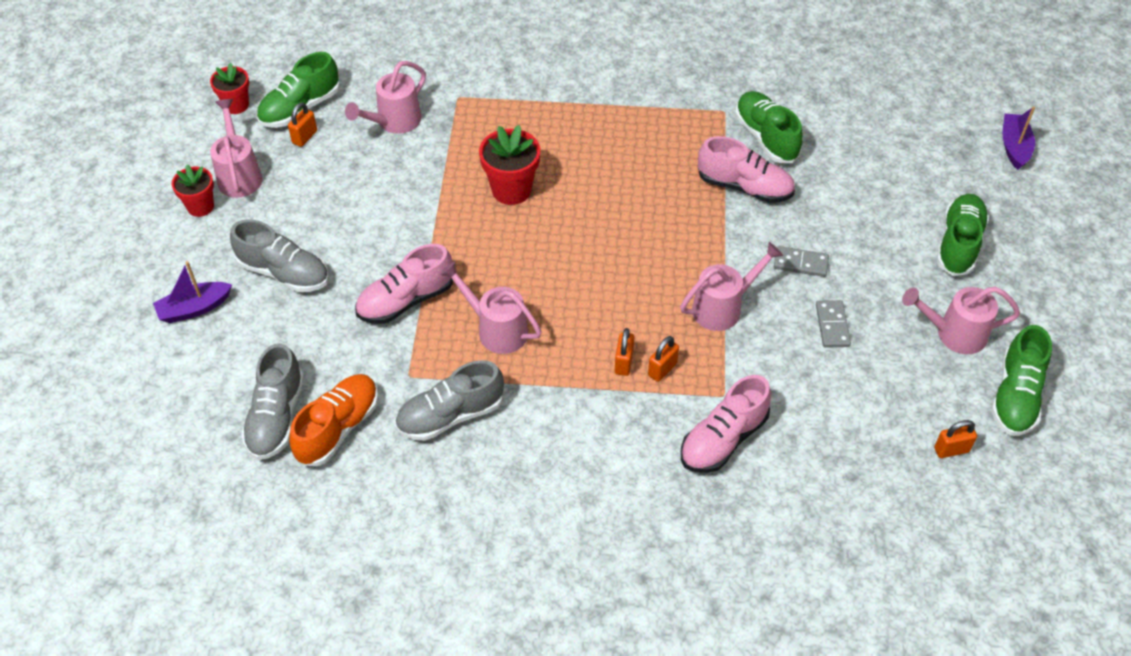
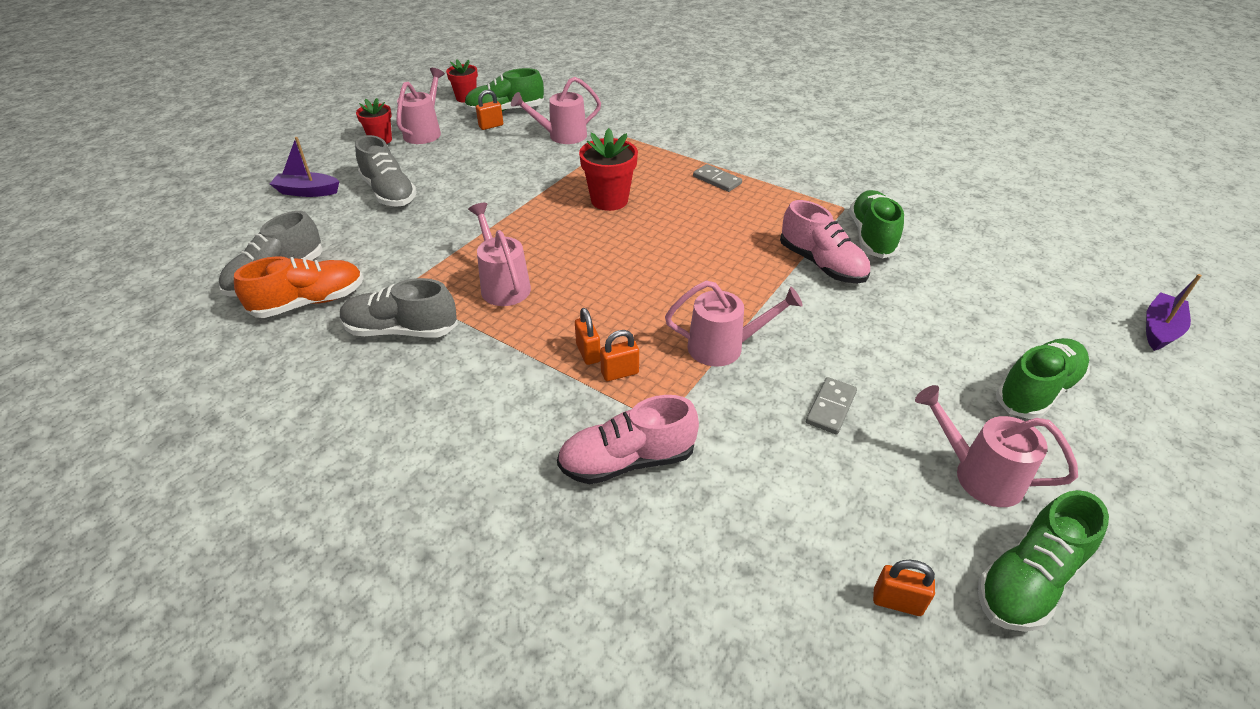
camera: 30 degrees right, 10 degrees down
(405, 300) = (454, 240): pink shoe -> none
(623, 363) = (588, 353): orange padlock -> orange padlock turned 60 degrees counterclockwise
(800, 263) = (835, 341): grey domino -> grey domino (717, 180)

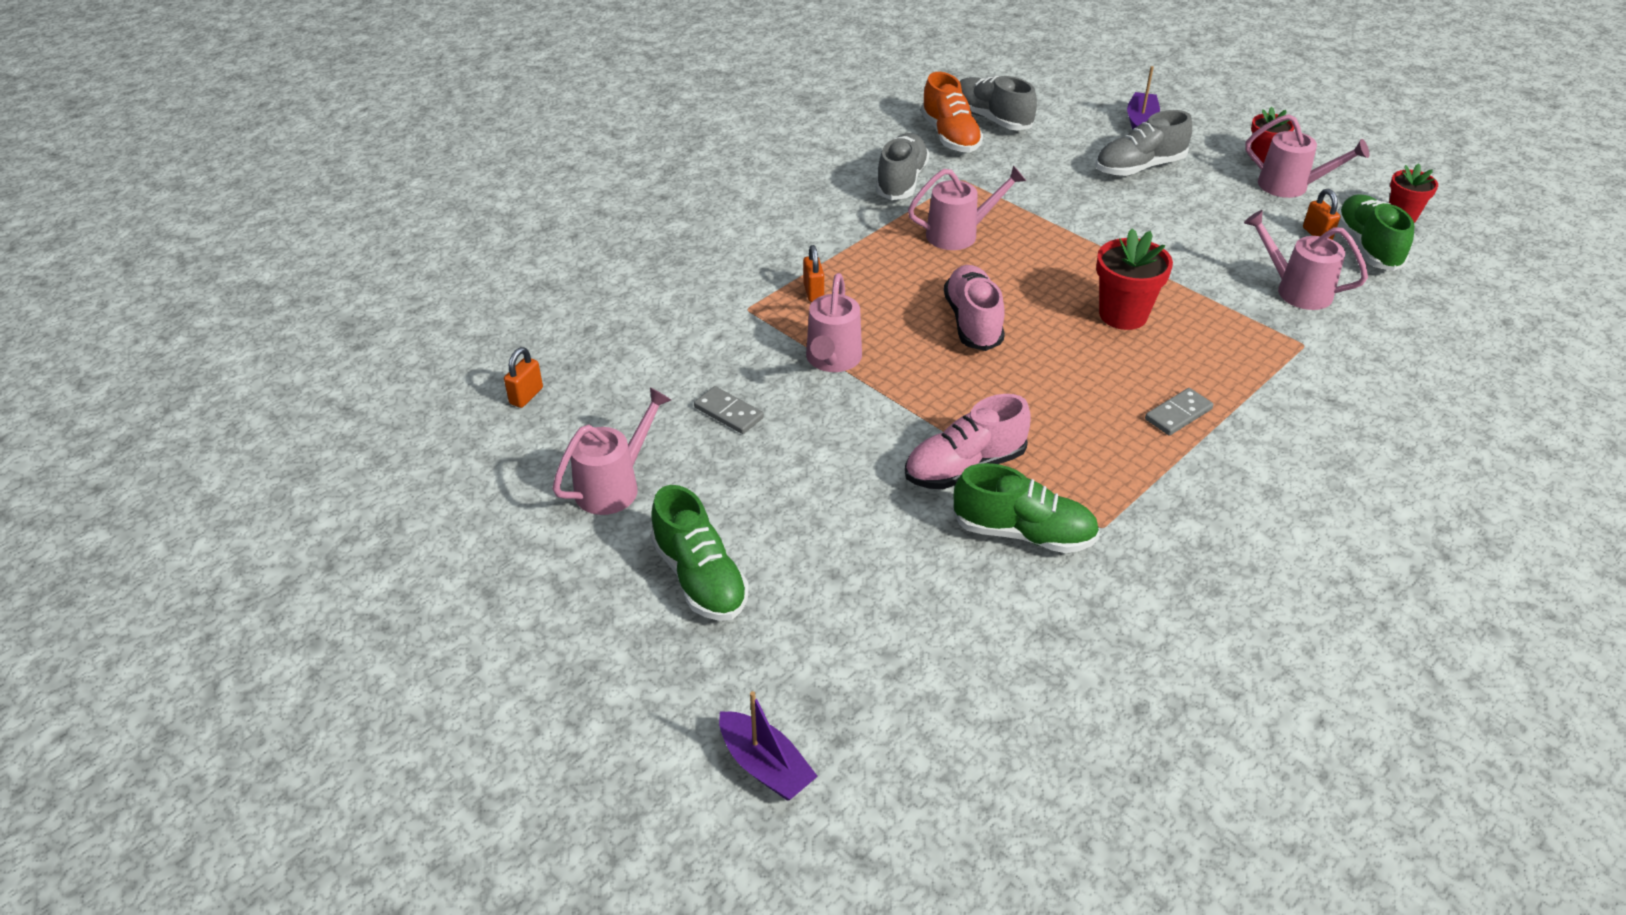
camera: 100 degrees right, 0 degrees up
(562, 136) = (1296, 290): pink watering can -> pink watering can turned 45 degrees counterclockwise
(588, 353) = (845, 277): orange padlock -> none
(627, 461) = (710, 285): pink shoe -> pink shoe (973, 322)
(1028, 580) = (506, 474): green shoe -> none

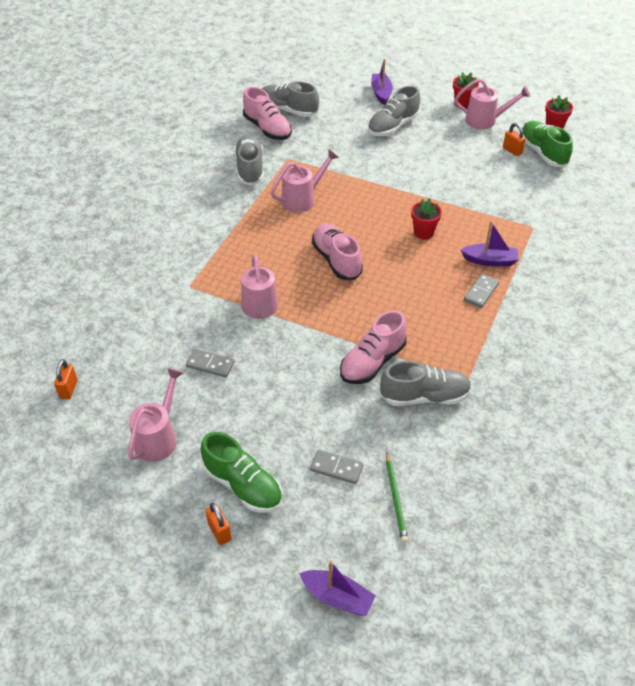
camera: 20 degrees left, 5 degrees up
(813, 292) = (227, 263): orange padlock -> orange padlock (219, 531)
(845, 593) = (336, 468): none -> grey domino
(914, 659) = (395, 499): none -> green pencil
(950, 136) = (267, 129): orange shoe -> pink shoe
(1023, 533) = (425, 396): green shoe -> grey shoe
(1123, 315) = (423, 233): red flower pot -> red flower pot, size x0.66
(1212, 375) = (490, 260): none -> purple boat
(1296, 290) = (514, 191): pink watering can -> none

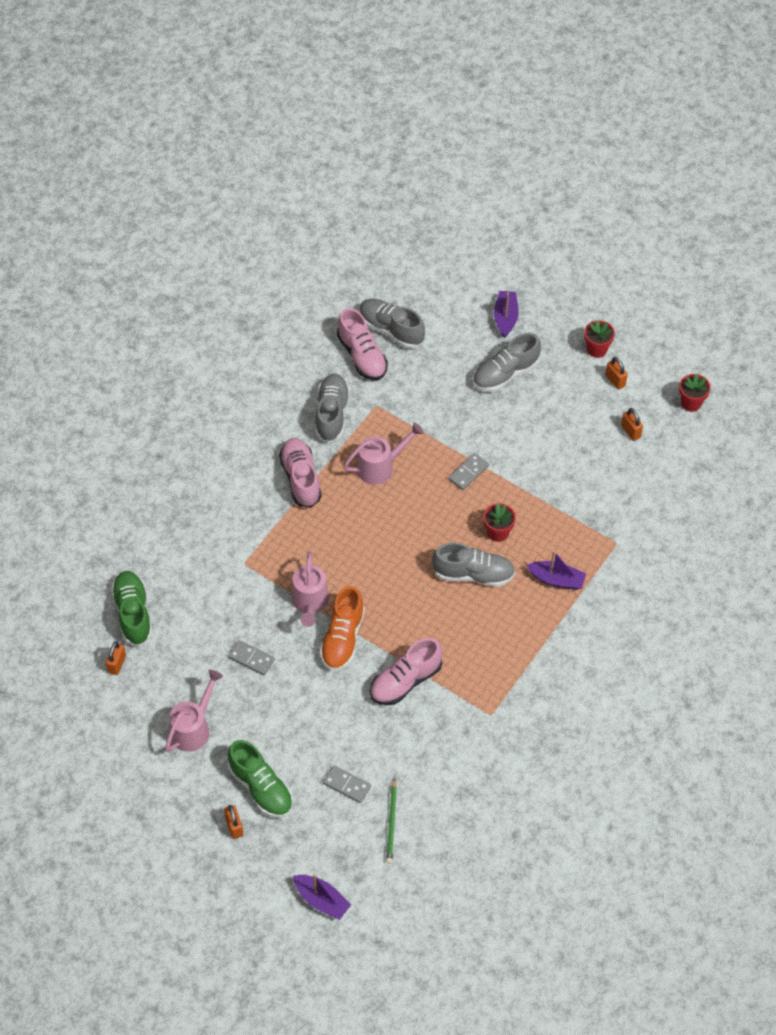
camera: 10 degrees right, 10 degrees up
(300, 334) = (342, 638): none -> orange shoe
(336, 260) = (398, 554): pink shoe -> pink shoe (301, 478)
(425, 396) = (445, 726): grey shoe -> grey shoe (473, 574)
(481, 292) = (535, 617): grey domino -> grey domino (468, 472)
(485, 120) = (615, 380): pink watering can -> orange padlock
(542, 153) = (664, 440): green shoe -> green shoe (133, 613)

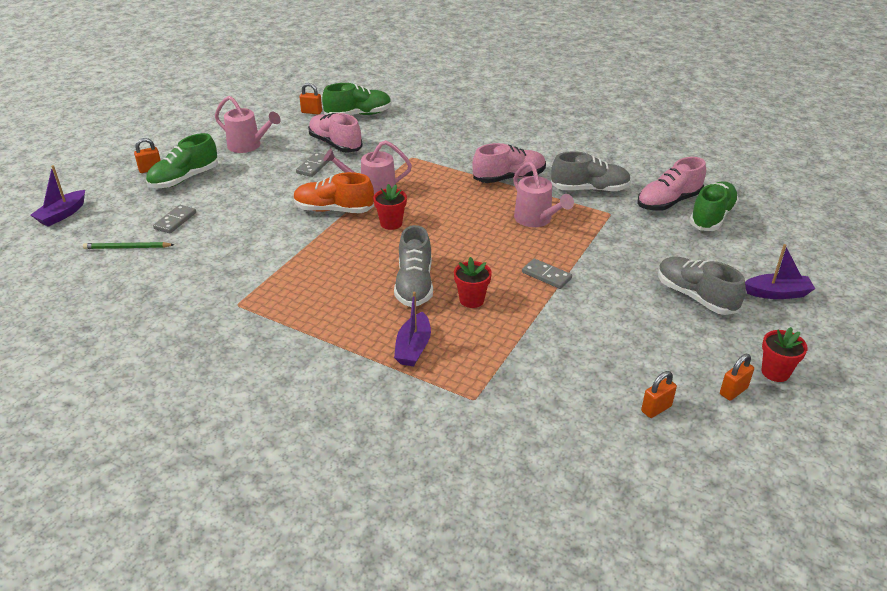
camera: 85 degrees right, 20 degrees down
(391, 329) = (712, 217): grey shoe -> green shoe
(405, 681) = (283, 247): pink shoe -> pink shoe (335, 144)
(691, 403) = (734, 474): red flower pot -> red flower pot (391, 223)

